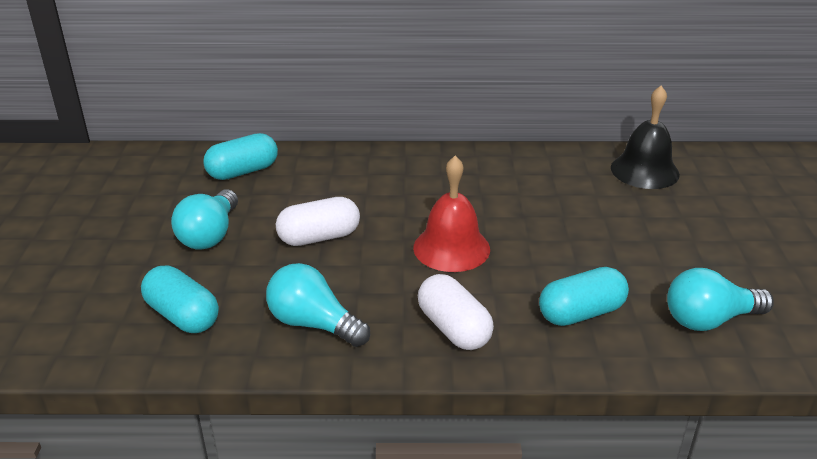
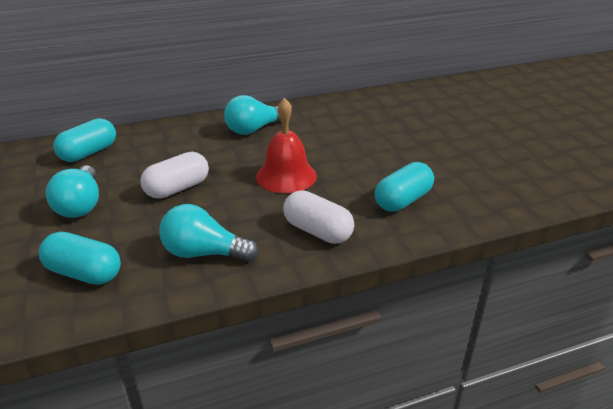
camera: 20 degrees left, 0 degrees up
(644, 170) = (393, 102): black bell -> none
(709, 320) = (488, 186): turquoise light bulb -> turquoise light bulb (254, 129)

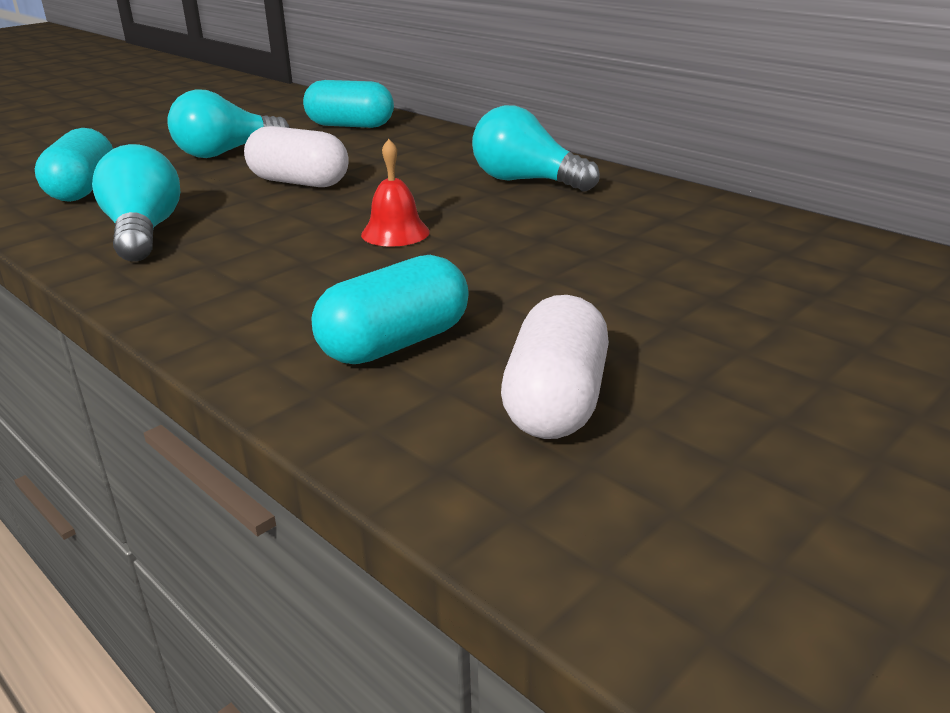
camera: 65 degrees right, 5 degrees down
(286, 176) = (395, 233): red bell -> red bell, size x0.59
(317, 231) = (236, 290): white capsule -> white capsule (556, 401)
(403, 200) = (395, 343): turquoise capsule -> turquoise capsule turned 60 degrees counterclockwise

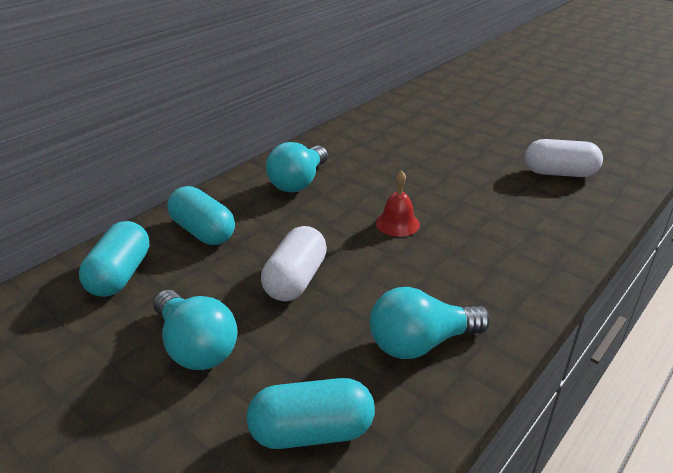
camera: 95 degrees left, 5 degrees up
(395, 343) = (535, 211): turquoise capsule -> turquoise capsule (203, 232)

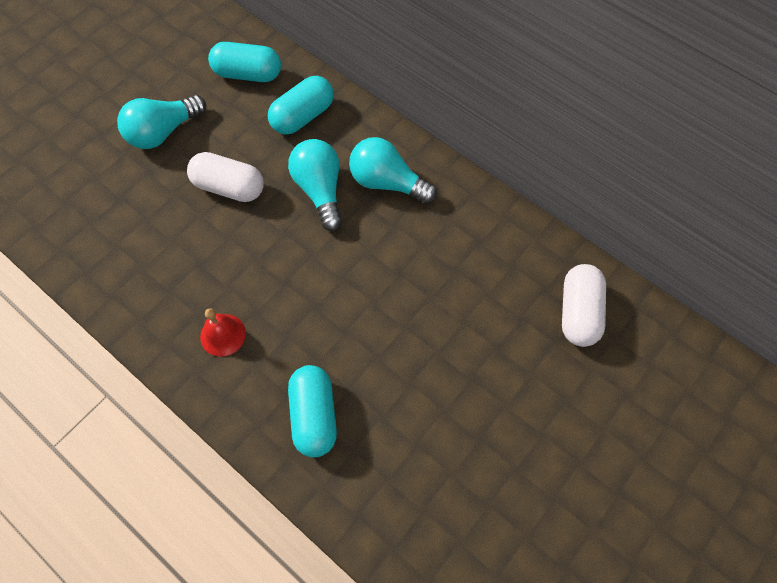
camera: 90 degrees right, 30 degrees up
(311, 431) = (78, 203): turquoise capsule -> turquoise capsule (314, 415)
(397, 223) = (307, 268): red bell -> red bell (223, 335)
(420, 343) = (143, 272): turquoise light bulb -> turquoise light bulb (320, 190)
(559, 173) = (409, 460): white capsule -> white capsule (579, 312)

